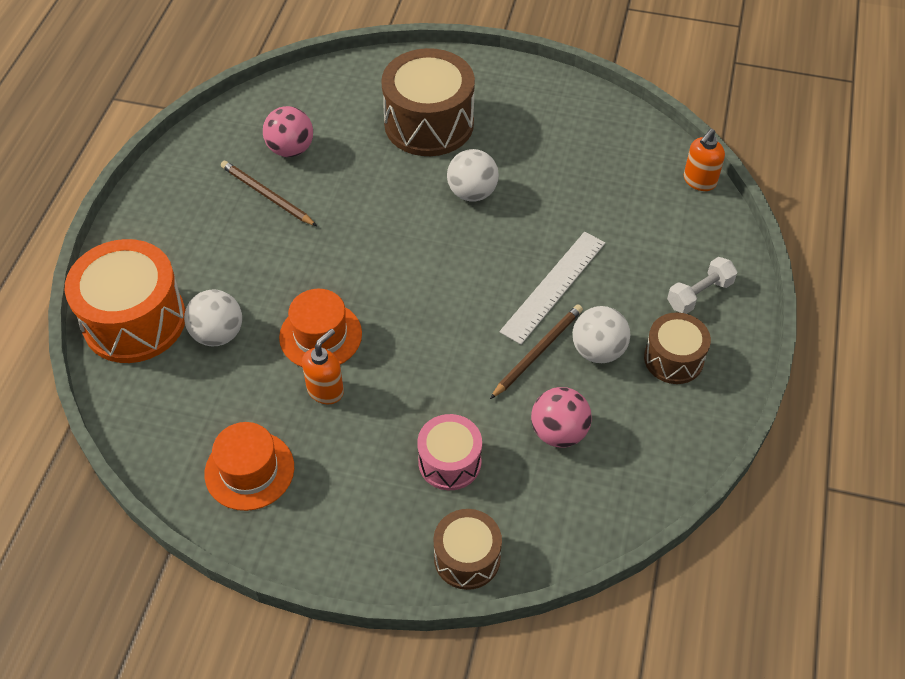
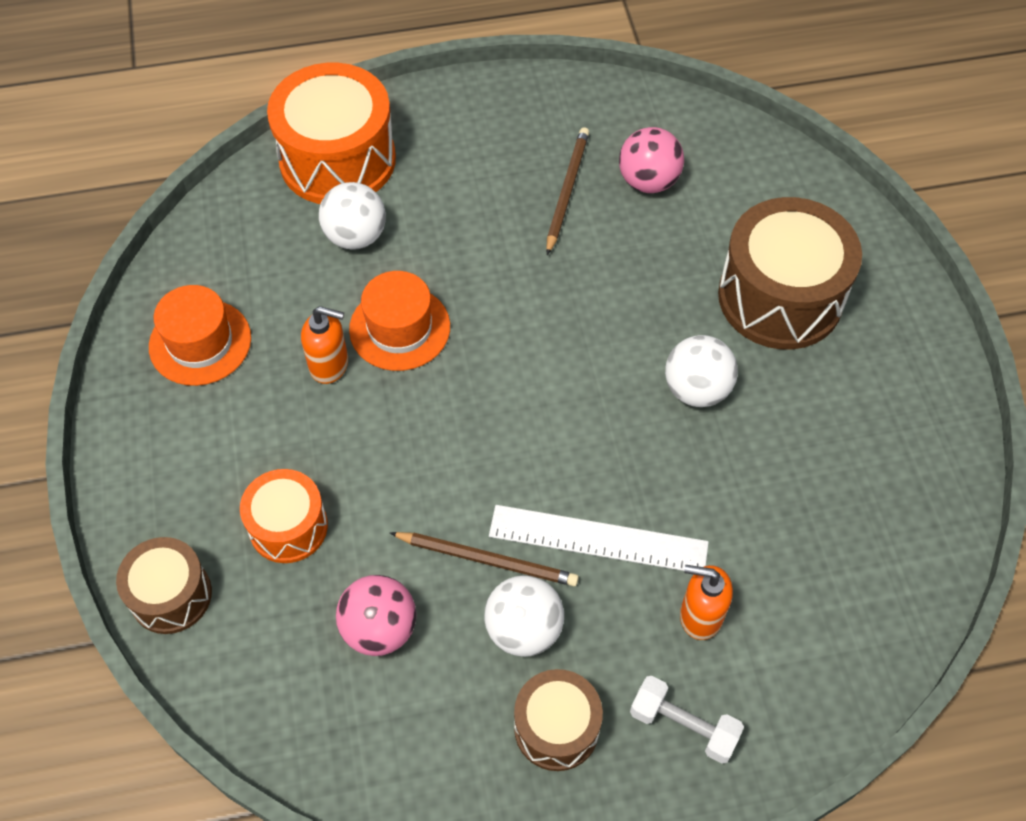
camera: 65 degrees right, 5 degrees up
(449, 462) = (288, 526): pink drum -> orange drum
(699, 181) = (891, 657): orange soap dispenser -> orange soap dispenser (700, 616)

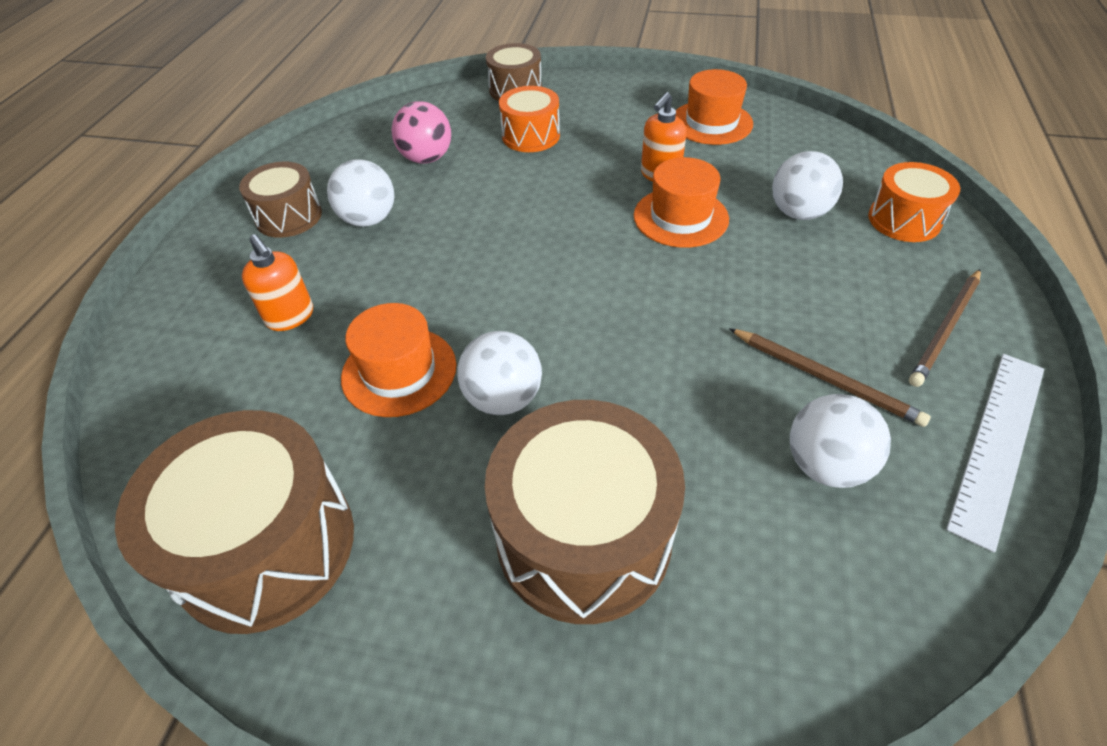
camera: 115 degrees right, 10 degrees down
(337, 160) = (904, 220): orange drum -> orange drum, size x0.57
(487, 560) = (435, 215): brown pencil -> brown pencil (945, 329)
(598, 539) = (403, 278): white ruler -> white ruler (998, 443)
(648, 181) = (825, 465): pink ball -> white ball
(683, 725) = (225, 278): white dumbbell -> none
(700, 616) = (290, 317): orange soap dispenser -> orange soap dispenser turned 105 degrees clockwise
(711, 480) = (399, 371): none -> orange hat
(904, 483) = (266, 546): none -> brown drum

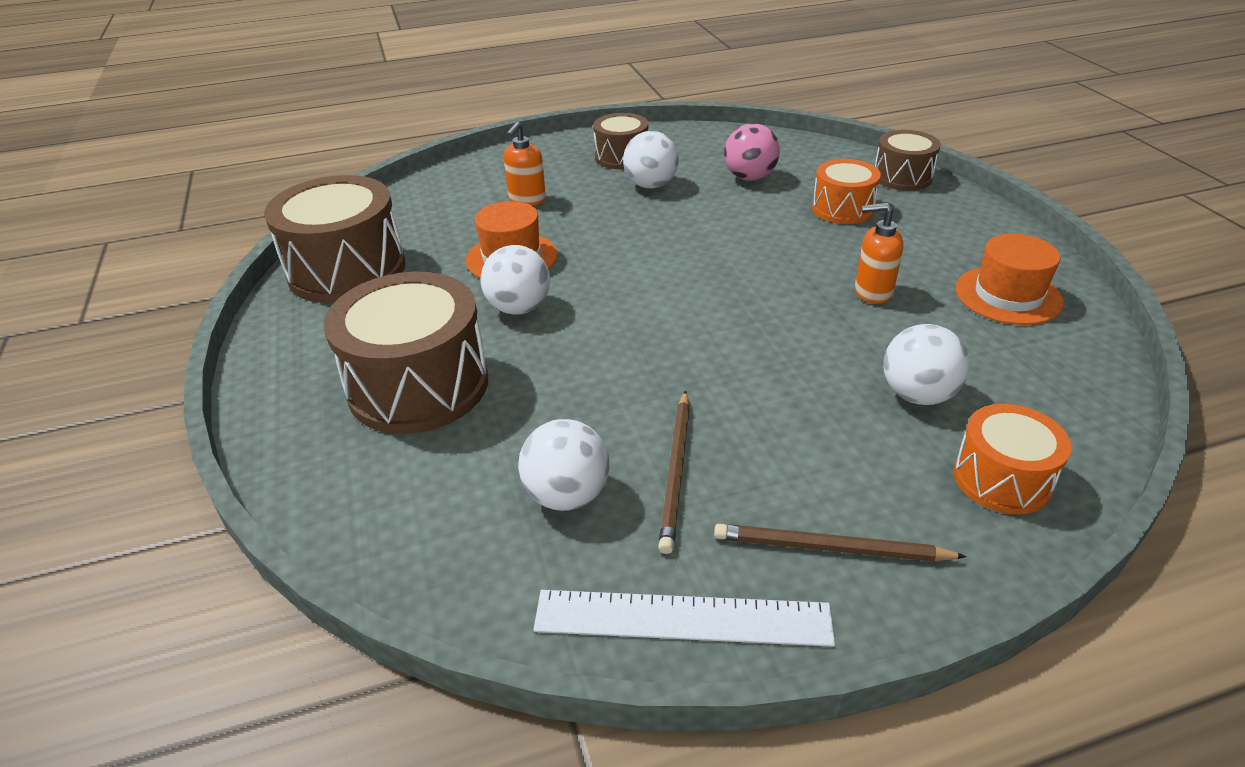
camera: 60 degrees right, 10 degrees down
(680, 217) = (821, 323): orange hat -> none

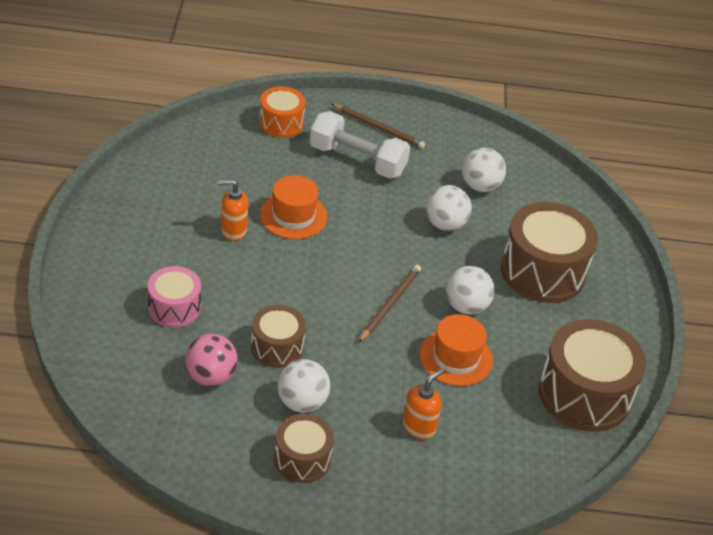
camera: 165 degrees left, 5 degrees up
(676, 471) = (424, 177): brown pencil -> brown pencil (390, 304)
(682, 617) = (453, 129): white ruler -> none
(810, 458) = (357, 160): none -> white dumbbell
(842, 209) = (174, 308): orange drum -> pink drum
(872, 292) = (233, 230): orange soap dispenser -> orange soap dispenser turned 150 degrees clockwise
(902, 177) = (88, 323): brown drum -> brown drum (277, 347)
(917, 395) = (276, 167): white ball -> white ball (445, 224)
(1008, 295) = (156, 197): orange hat -> orange hat (293, 215)

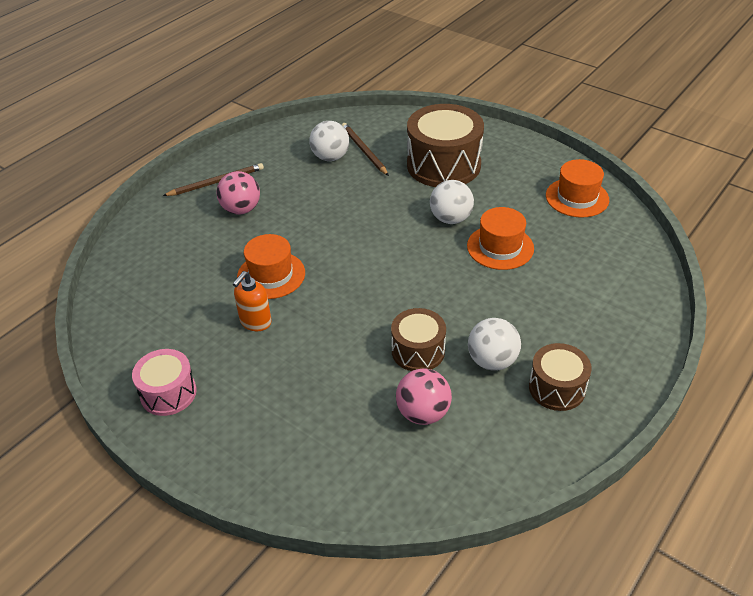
camera: 50 degrees left, 0 degrees up
(174, 308) = (319, 405): pink drum -> pink drum (168, 393)
(281, 123) = (152, 236): orange drum -> none
(357, 160) = (241, 209): white dumbbell -> pink ball
(390, 304) = (418, 260): brown pencil -> brown pencil (364, 150)
(419, 427) = (560, 299): orange soap dispenser -> none
(445, 224) = (355, 192): white ball -> none
(584, 394) = (577, 197): brown drum -> orange hat

